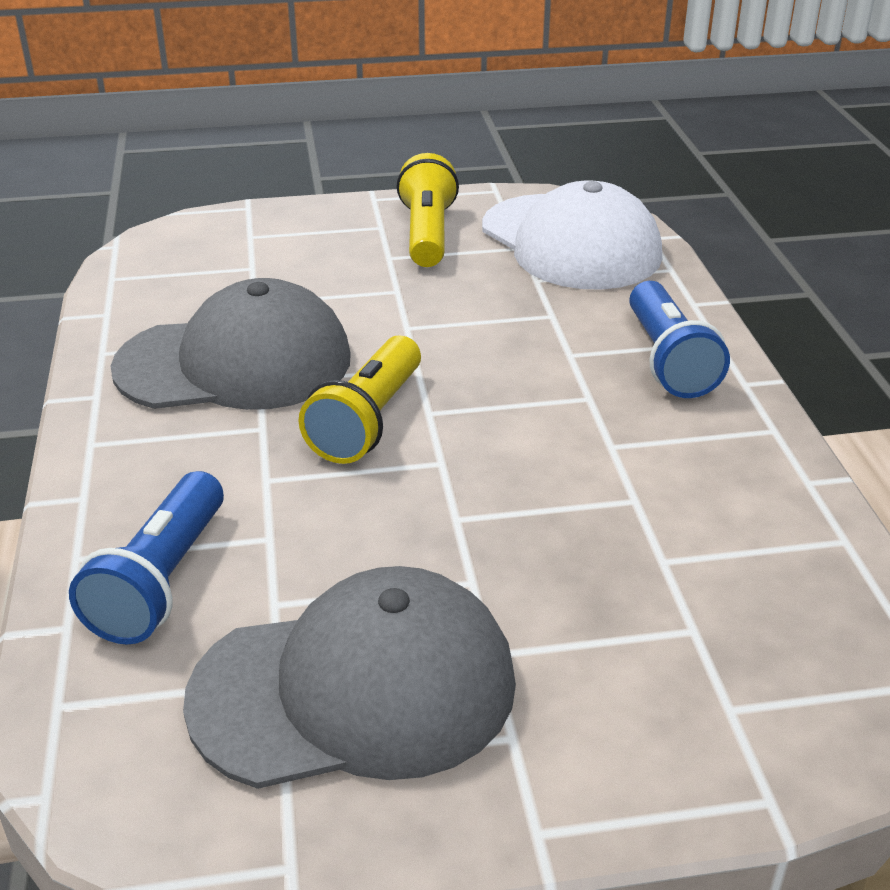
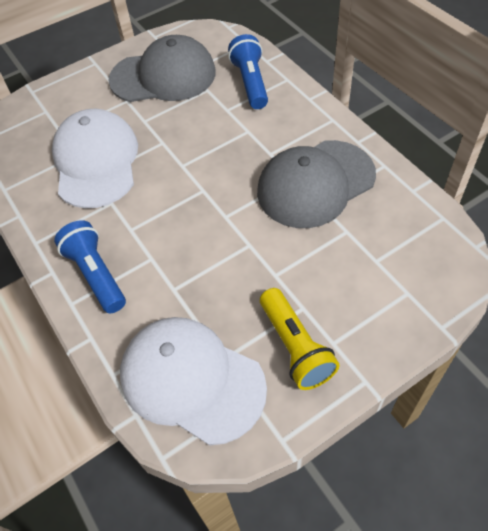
camera: 160 degrees right, 20 degrees up
(355, 689) = (163, 76): grey cap -> grey cap turned 150 degrees counterclockwise
(367, 421) = (227, 174): yellow flashlight -> none
(620, 528) = (96, 162): none -> white cap

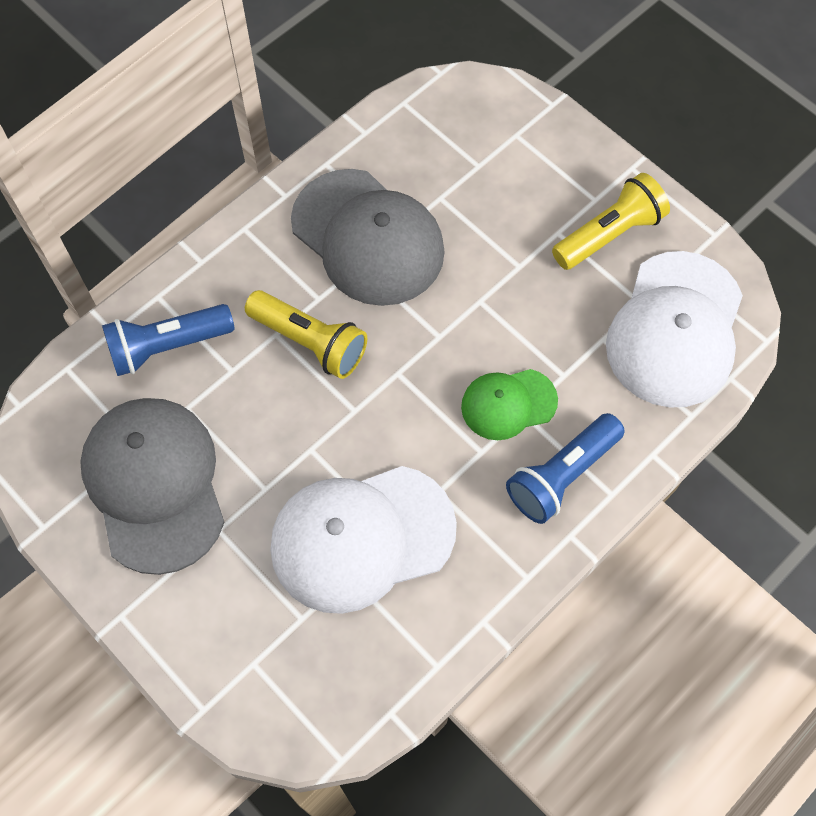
camera: 105 degrees left, 10 degrees up
(160, 250) = (508, 404): none -> green cap
(237, 147) = (310, 342): none -> yellow flashlight

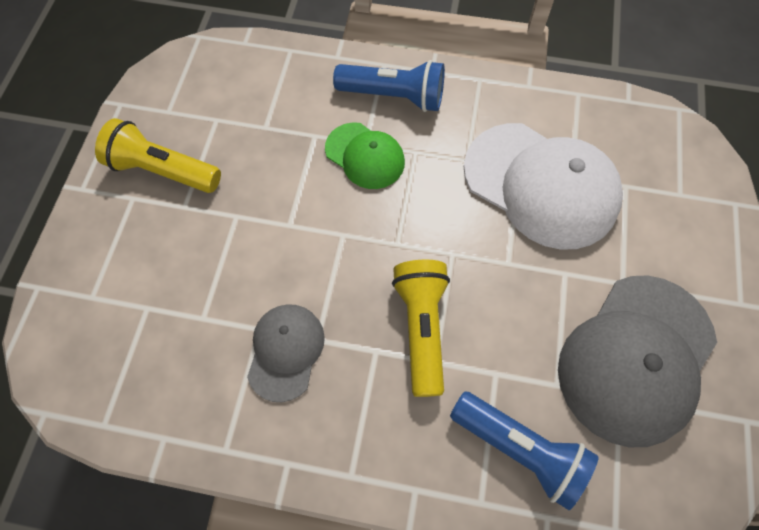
camera: 125 degrees left, 0 degrees up
(368, 238) = (285, 351): grey cap -> grey cap, size x0.54
(675, 330) = (226, 89): white cap -> none

